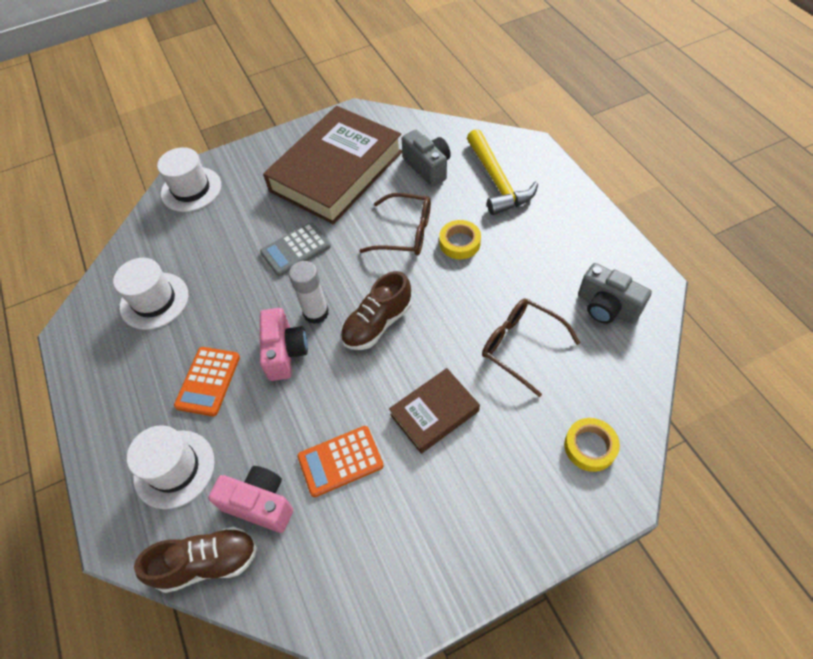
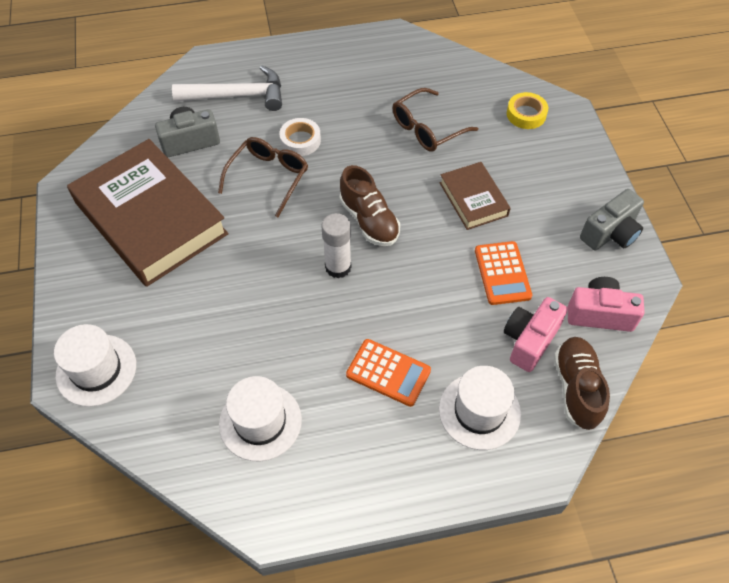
camera: 80 degrees left, 0 degrees up
(285, 352) = (376, 300): pink camera -> pink camera (599, 314)
(295, 249) = (247, 273): grey calculator -> none
(459, 243) = (300, 140): yellow tape -> white tape
(497, 181) = (238, 96): yellow hammer -> white hammer
(607, 307) = (408, 68): grey camera -> grey camera (610, 233)

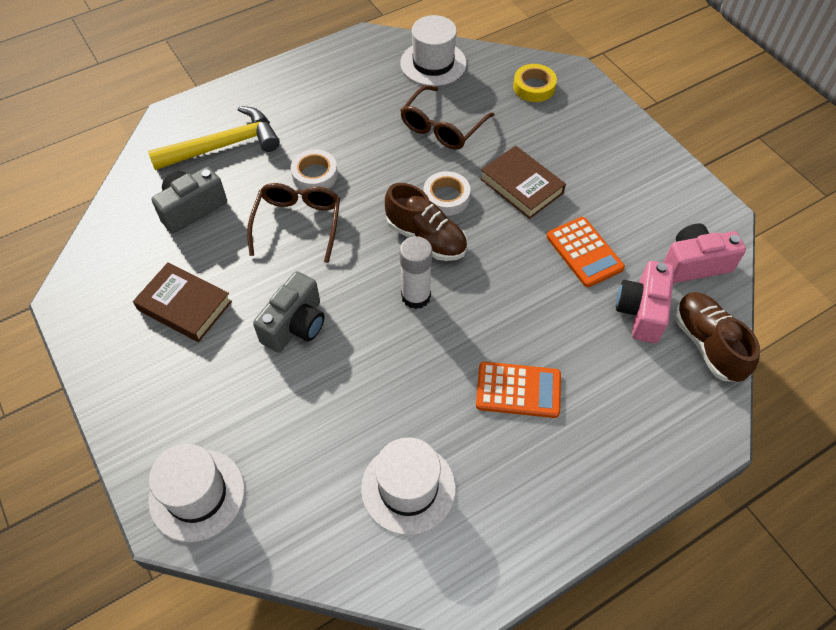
camera: 20 degrees left, 0 degrees up
(151, 218) = (184, 306): brown book -> brown book, size x0.49
(238, 96) = (224, 145): white hammer -> yellow hammer
(402, 190) = (446, 197): none -> white tape
(479, 411) = (626, 399): white hat -> white hat (433, 63)
(610, 233) = (668, 182): grey camera -> grey camera (295, 325)

